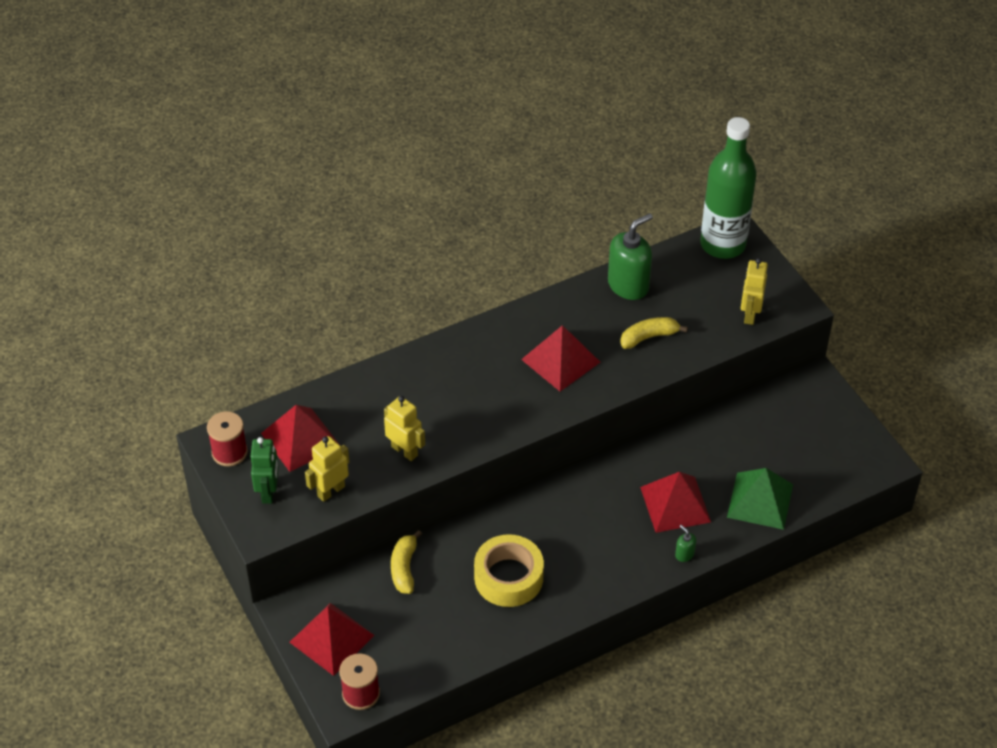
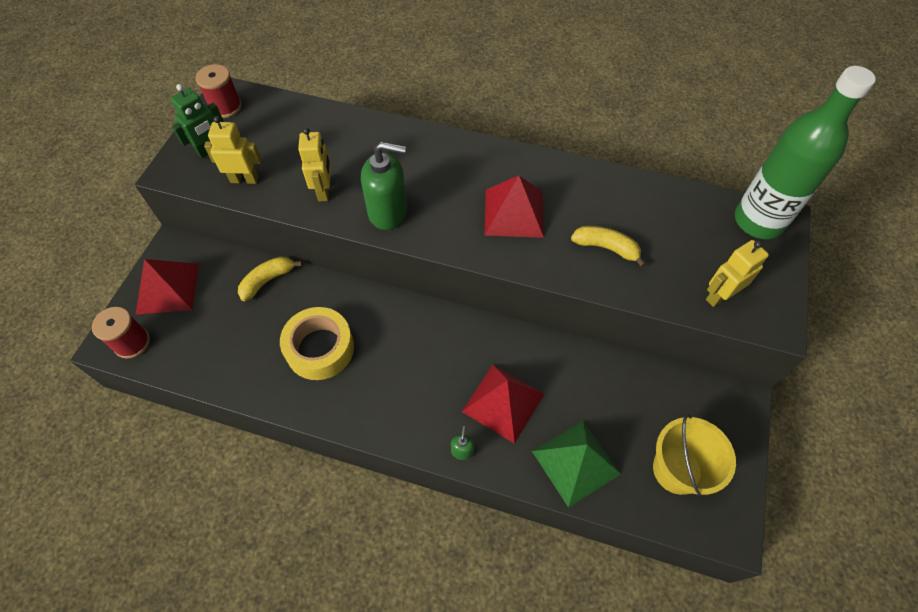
camera: 45 degrees right, 10 degrees up
(300, 439) = (274, 131): red pyramid -> none
(628, 285) = (636, 196): green soap dispenser -> green soap dispenser (388, 212)
(822, 454) = (677, 470): none -> yellow bucket

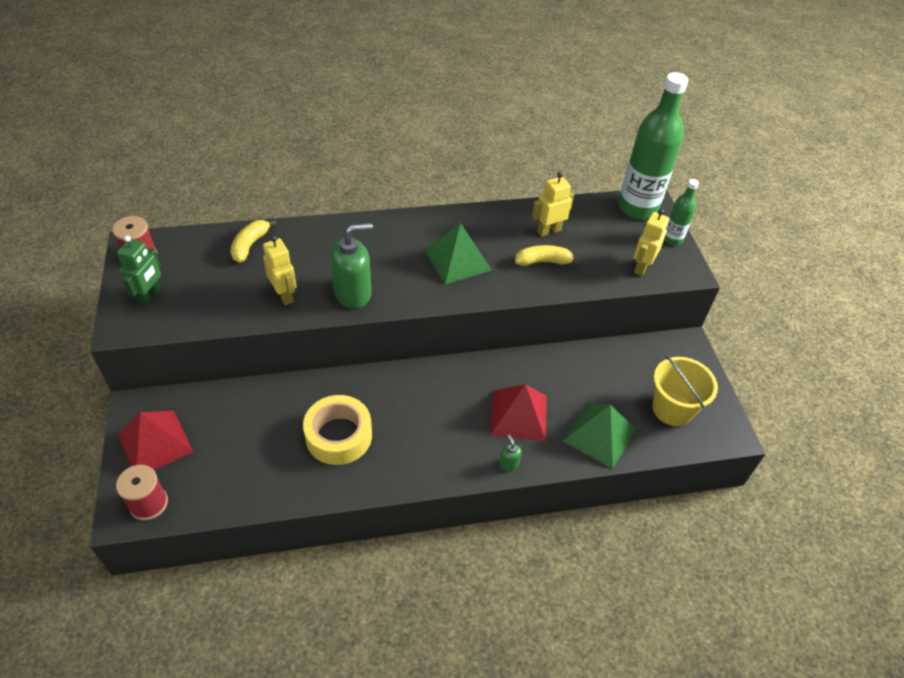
camera: 30 degrees left, 10 degrees down
(244, 179) = (202, 310): yellow robot -> yellow robot (549, 231)
(268, 280) = (253, 399): yellow banana -> yellow banana (250, 245)
(514, 213) = (458, 260): red pyramid -> green pyramid
(779, 275) = (672, 239): none -> green bottle

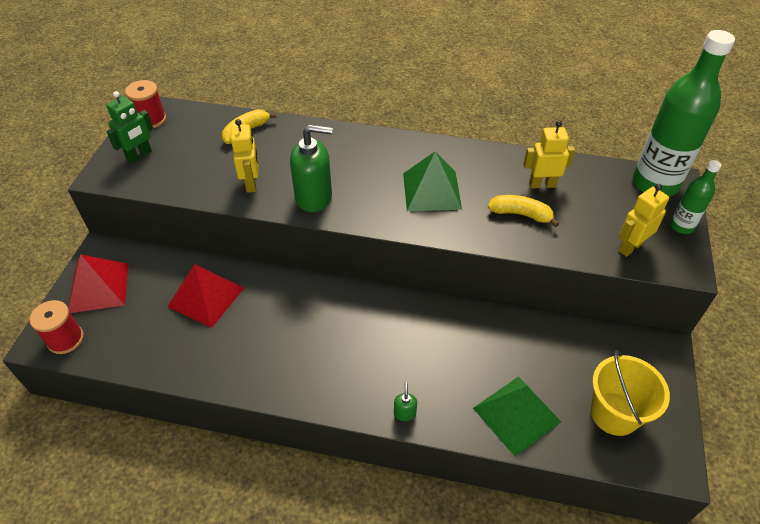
camera: 25 degrees right, 0 degrees up
(339, 436) = (255, 331): yellow tape -> none
(519, 415) = (439, 366): red pyramid -> red pyramid (206, 297)

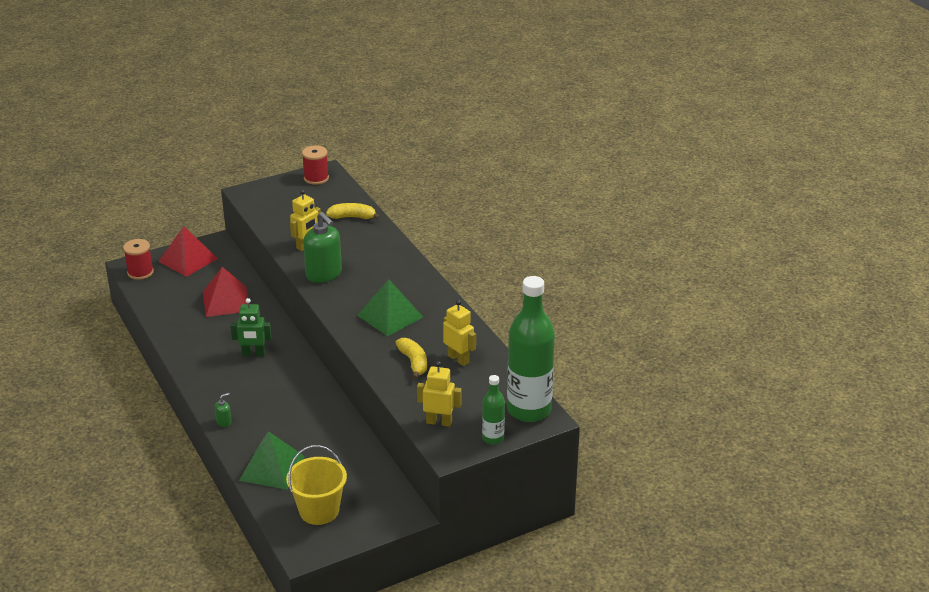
camera: 50 degrees right, 15 degrees down
(139, 155) = (279, 194): green robot -> green robot (253, 354)

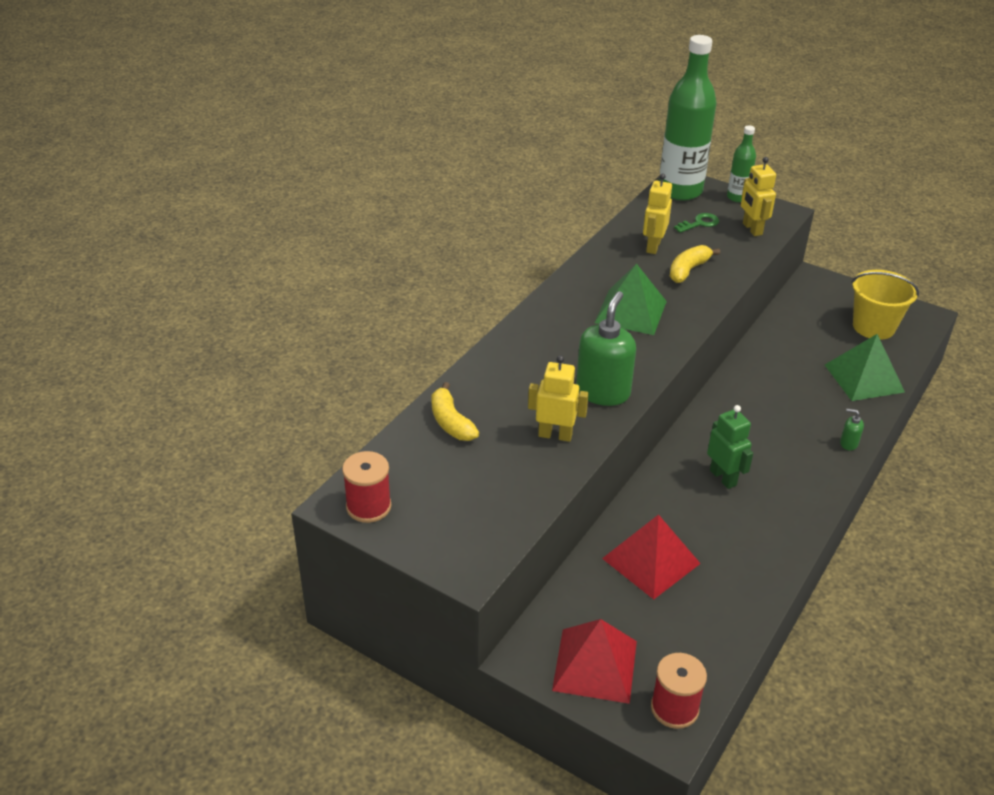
camera: 120 degrees left, 5 degrees up
(470, 397) = (699, 223): none -> green key

